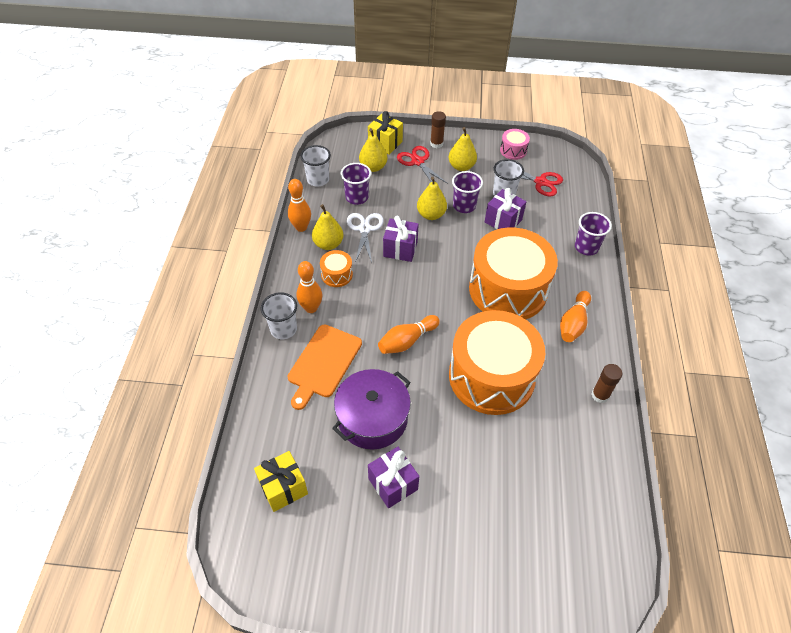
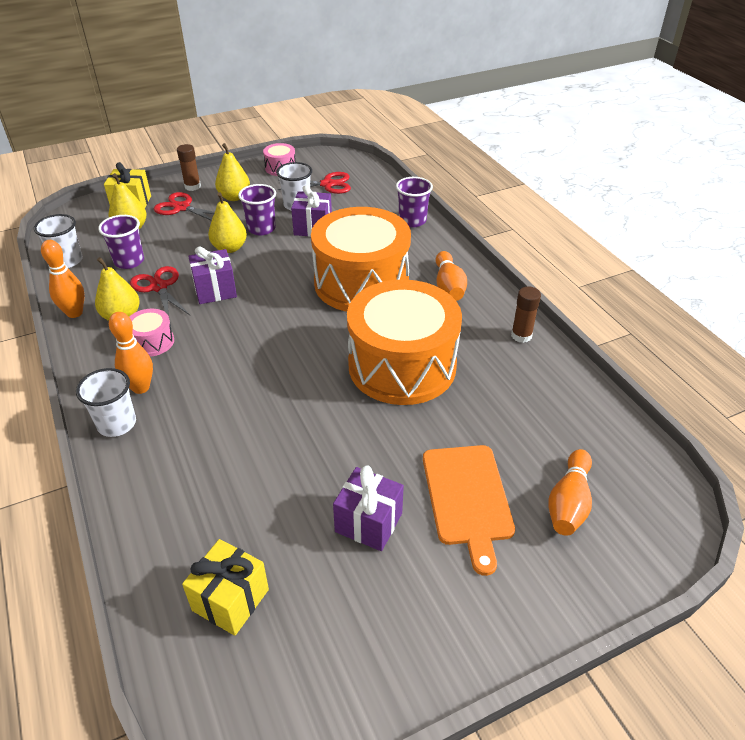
camera: 30 degrees left, 10 degrees down
(323, 363) = (195, 437): orange cutting board -> orange cutting board (468, 498)
(337, 274) = (152, 342): orange drum -> pink drum
(365, 229) = (159, 287): white scissors -> red scissors
(372, 418) = (296, 466): purple pot -> none
(407, 341) = (284, 372): orange bowling pin -> orange bowling pin (569, 503)

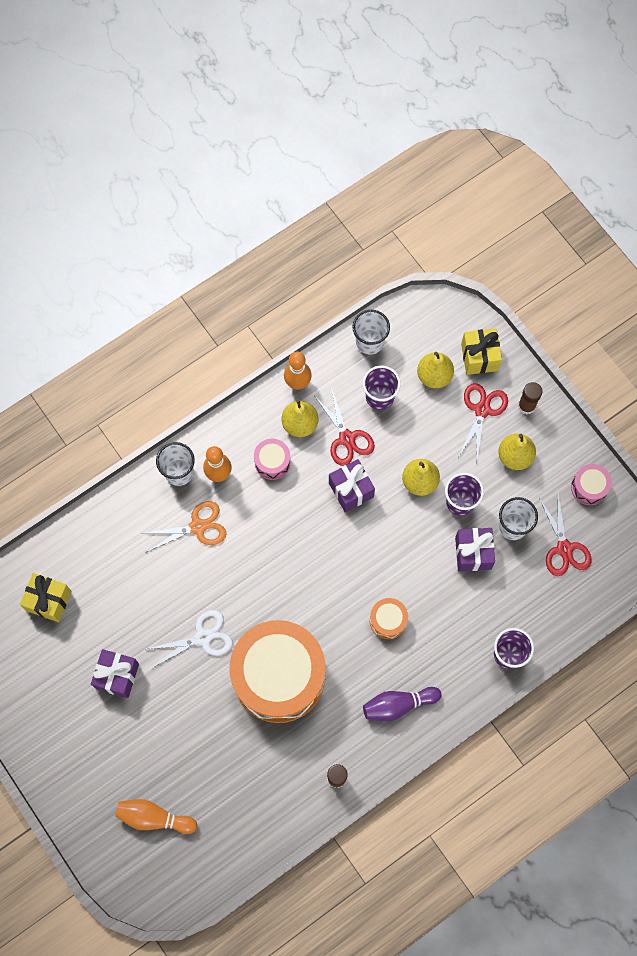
camera: 80 degrees right, 30 degrees up
(159, 287) = (347, 439): red scissors -> red scissors turned 105 degrees clockwise
(197, 414) = (198, 527): none -> orange scissors
(339, 425) = (203, 637): none -> white scissors
(361, 283) = (388, 620): orange drum -> orange drum, size x0.41
(448, 286) = (398, 705): orange bowling pin -> purple bowling pin
(468, 498) = (148, 743): orange cutting board -> none

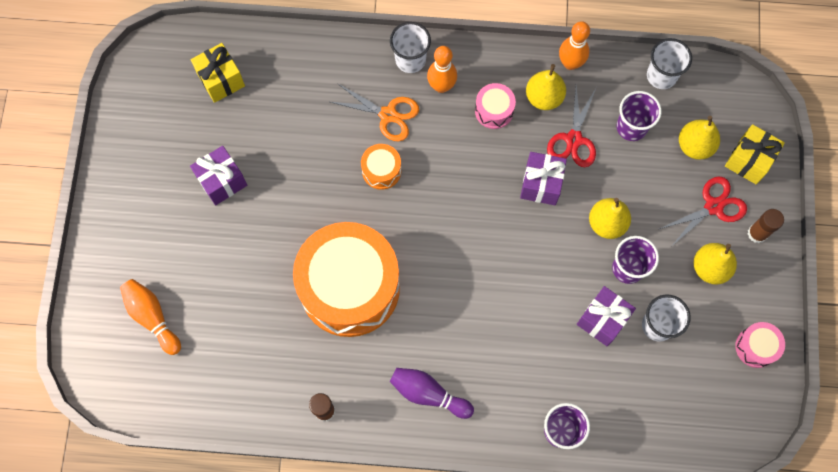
camera: 40 degrees right, 0 degrees up
(203, 637) = (316, 206): white scissors -> none
(388, 620) = (480, 317): orange drum -> orange drum (381, 170)
(564, 549) = (688, 382): red scissors -> none

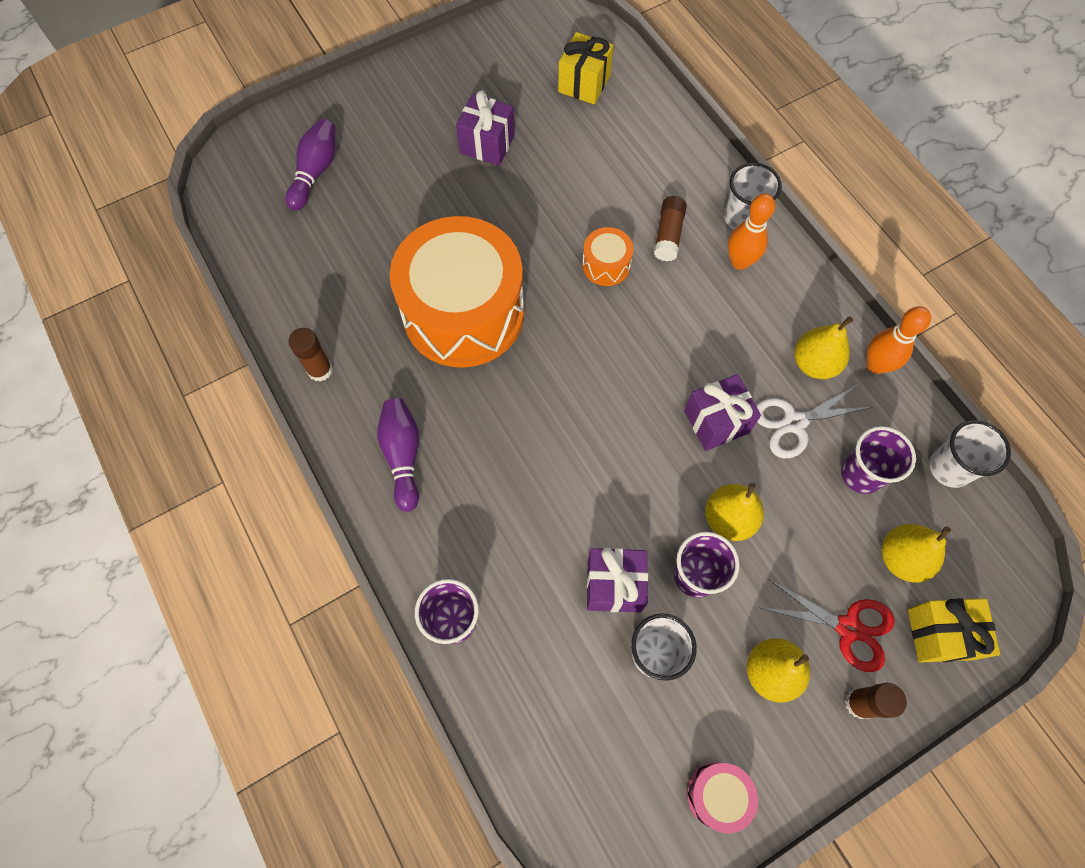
camera: 55 degrees right, 5 degrees down
(152, 317) = (315, 172): orange bowling pin -> purple bowling pin
(388, 115) = (668, 235): orange scissors -> brown glue stick
(494, 111) = (757, 325): pink drum -> none
(573, 140) = (793, 423): red scissors -> white scissors

